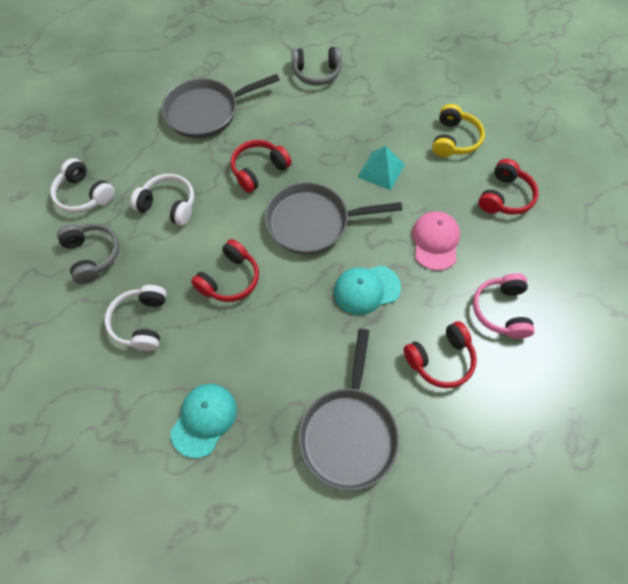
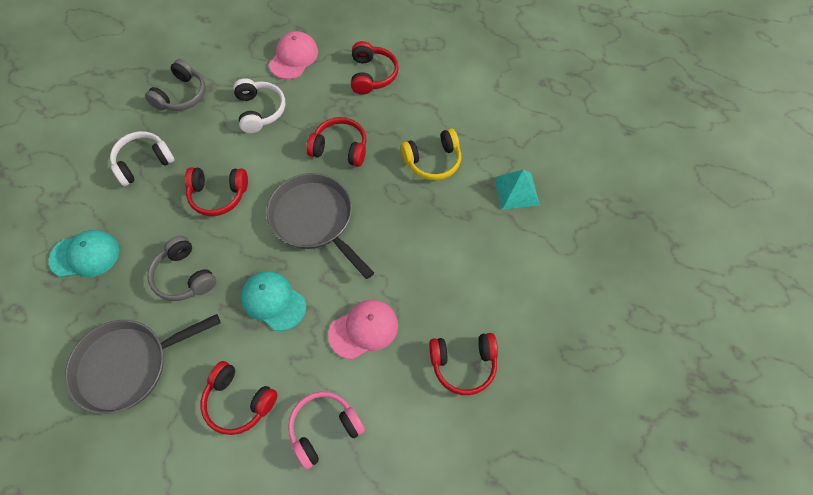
camera: 55 degrees right, 0 degrees up
(84, 195) = (231, 54): white headphones -> none
(135, 153) = (293, 57): none -> pink cap
(206, 112) = (372, 75): grey pan -> red headphones
(316, 73) = (484, 124): grey headphones -> grey headphones (184, 276)
(381, 170) = (412, 239): turquoise pyramid -> turquoise pyramid (516, 191)
(454, 140) = (499, 281): yellow headphones -> yellow headphones (433, 161)

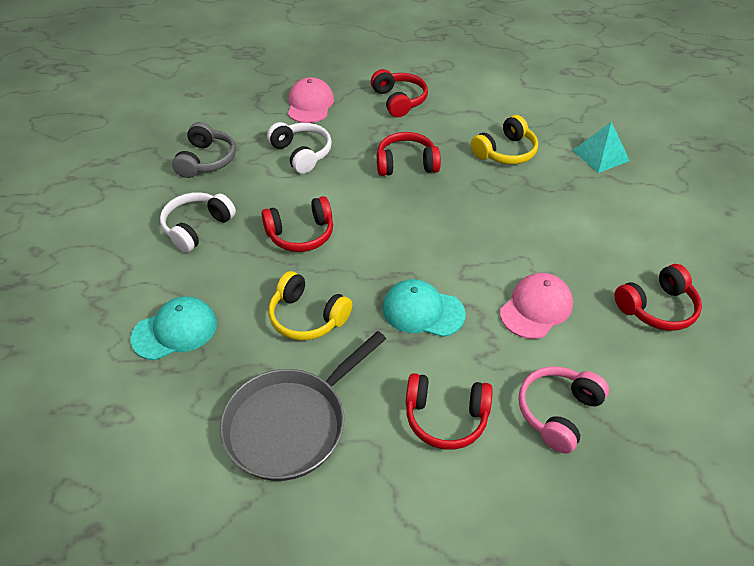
camera: 20 degrees left, 15 degrees down
(184, 276) = (307, 317): grey headphones -> yellow headphones
(314, 219) = (420, 228): grey pan -> none

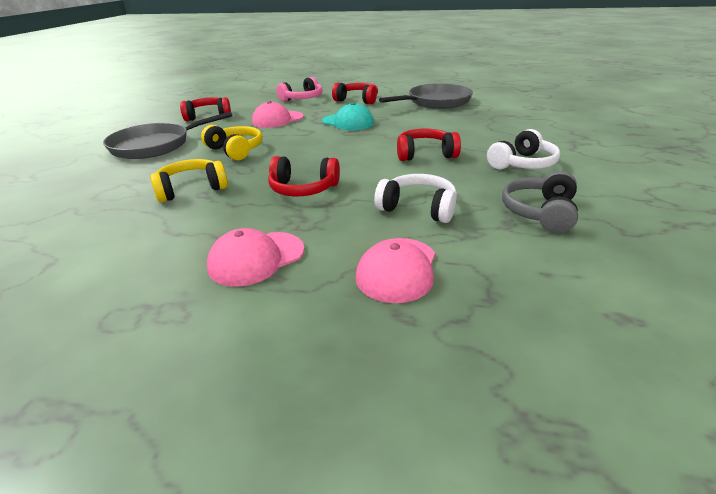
camera: 165 degrees left, 15 degrees down
(175, 330) = (514, 125): turquoise cap -> none
(302, 153) = (418, 208): white headphones -> white headphones turned 135 degrees clockwise
(307, 317) = (424, 124): yellow headphones -> yellow headphones (236, 150)
(399, 100) = (256, 258): red headphones -> pink cap
(600, 155) = (107, 179): turquoise pyramid -> none
(630, 216) = (155, 145): none -> grey pan

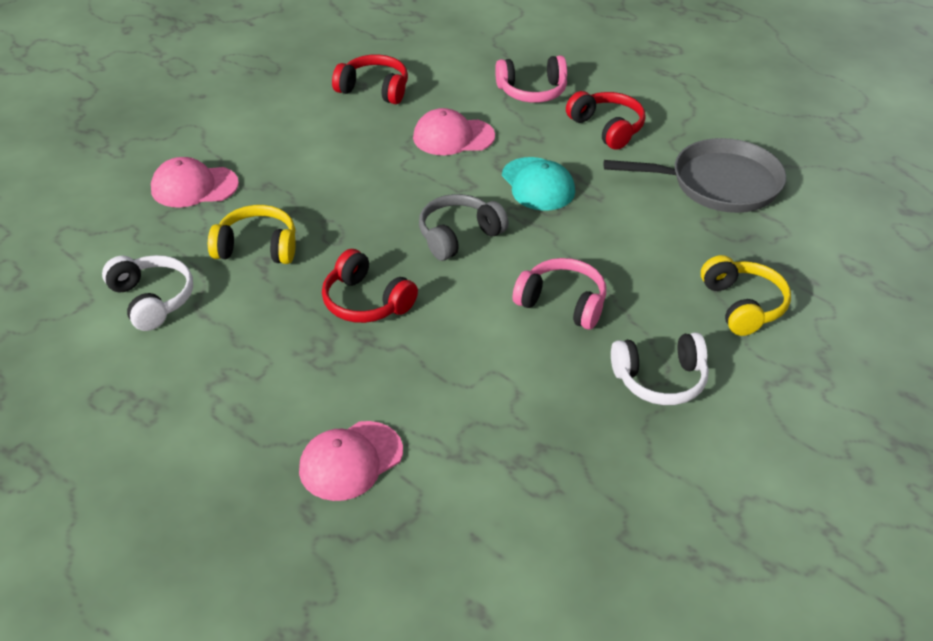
camera: 30 degrees right, 10 degrees up
(155, 145) = (271, 138): grey pan -> none
(236, 150) = (351, 190): yellow headphones -> yellow headphones (743, 305)
(256, 258) = (246, 384): pink cap -> pink cap (194, 187)
(418, 208) = (453, 392): white headphones -> white headphones (152, 300)
(425, 154) = (562, 303): red headphones -> pink headphones
(540, 212) = (571, 465): grey headphones -> grey headphones (458, 236)

